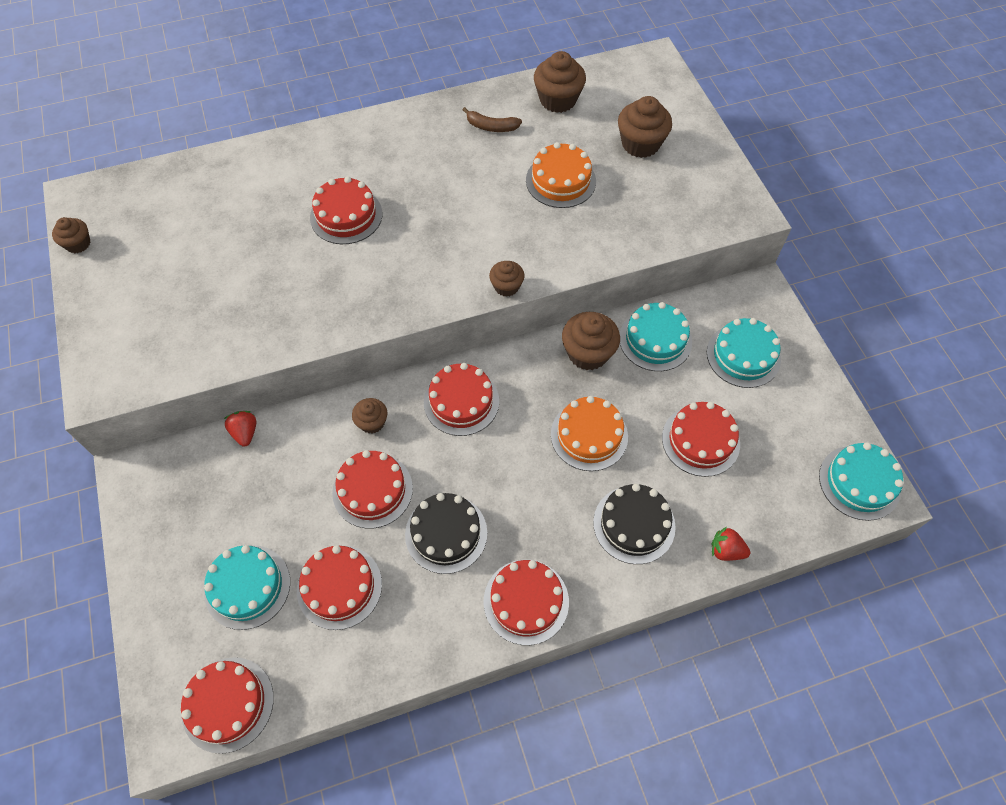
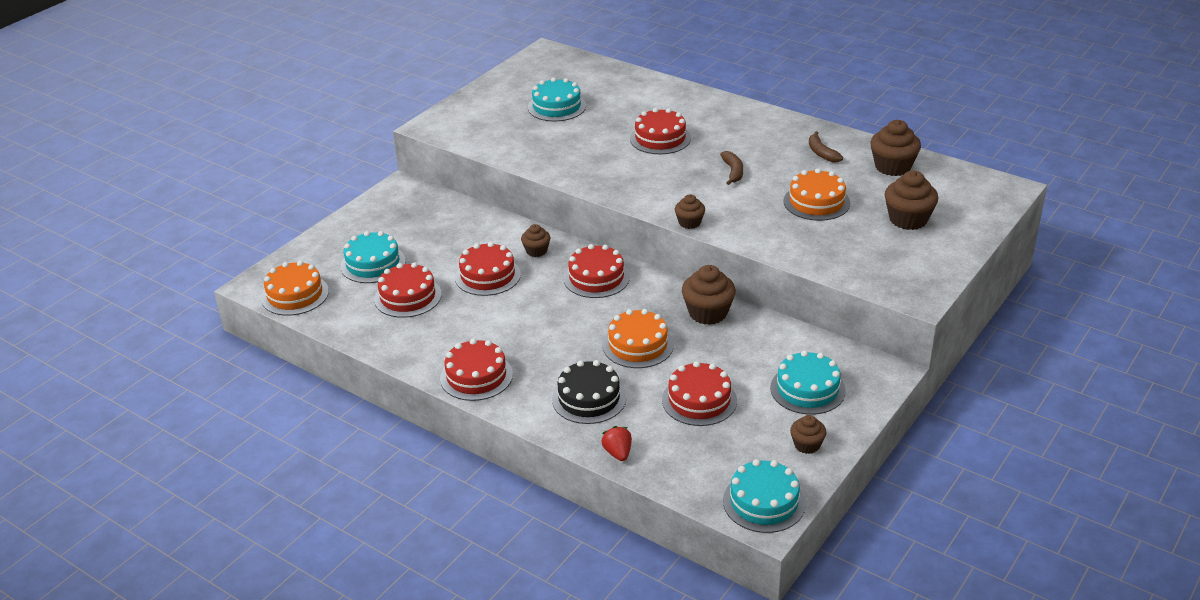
camera: 55 degrees right, 25 degrees down
(78, 244) = (514, 69): brown cupcake -> brown cupcake (807, 445)
(228, 704) = (295, 295): red cake -> orange cake
(245, 432) = (472, 209): red strawberry -> none
(446, 533) = (489, 319): black cake -> none
(458, 202) = (733, 172): none -> brown banana
(655, 340) = (762, 339): turquoise cake -> turquoise cake (557, 107)

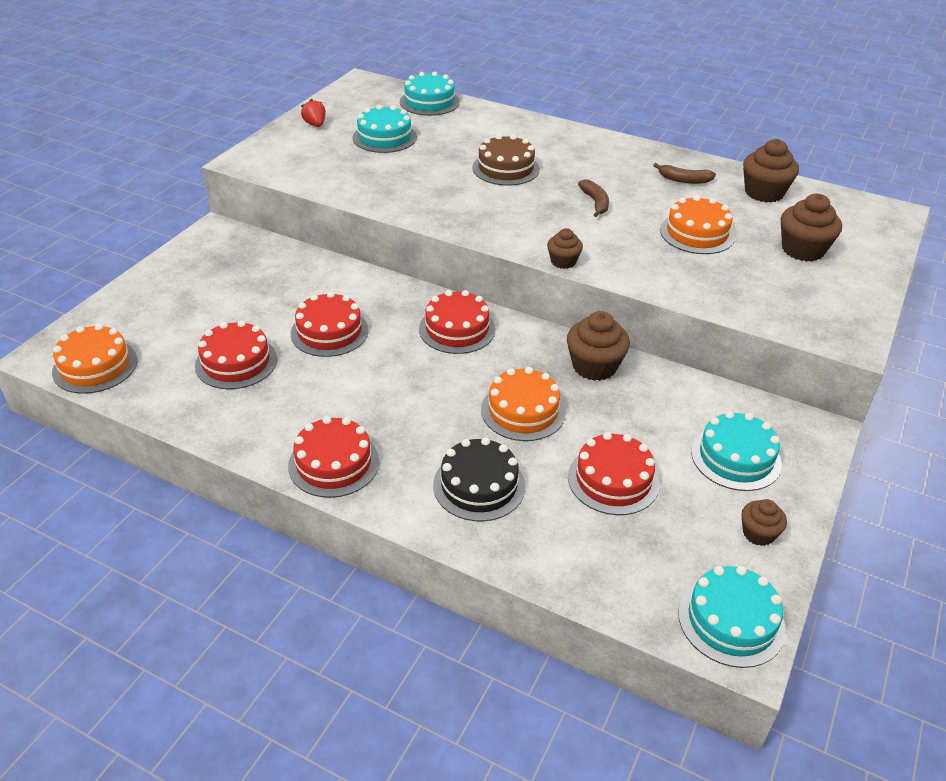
camera: 10 degrees left, 5 degrees up
(373, 264) = (190, 323): turquoise cake -> turquoise cake (429, 102)
(536, 251) = (382, 300): brown cupcake -> none
(618, 453) = (531, 561): red strawberry -> red strawberry (315, 125)
(660, 138) = (506, 168): red cake -> brown cake
(821, 153) = (684, 180): brown banana -> brown banana turned 45 degrees counterclockwise

